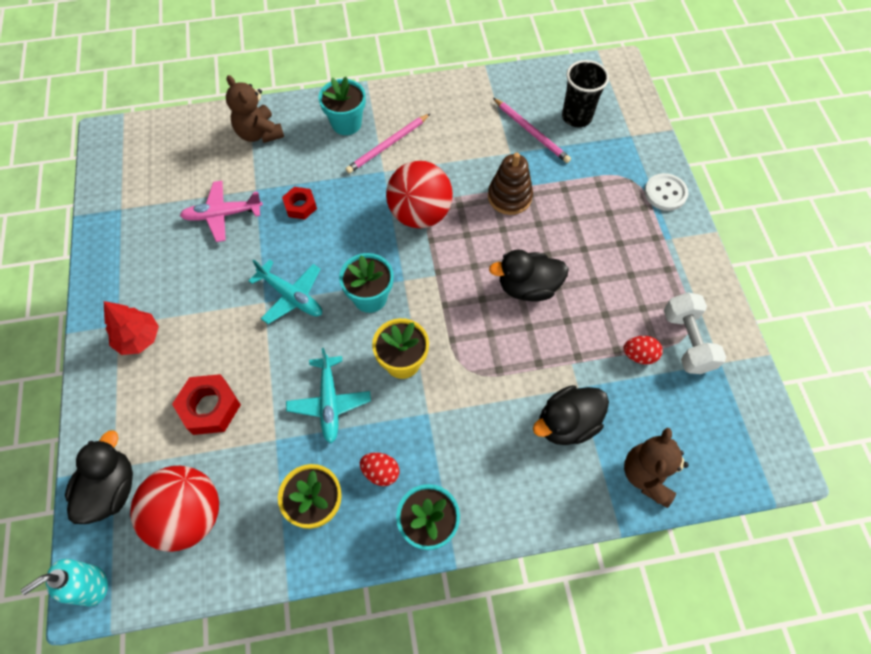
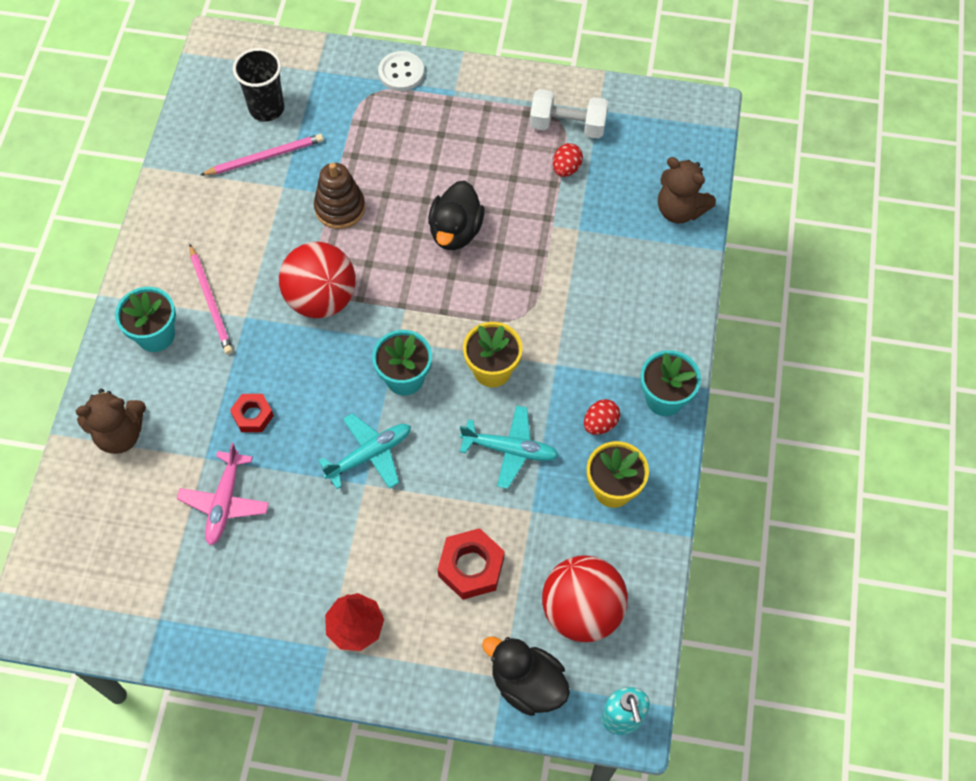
camera: 70 degrees left, 0 degrees up
(567, 423) = (610, 252): black duck -> none

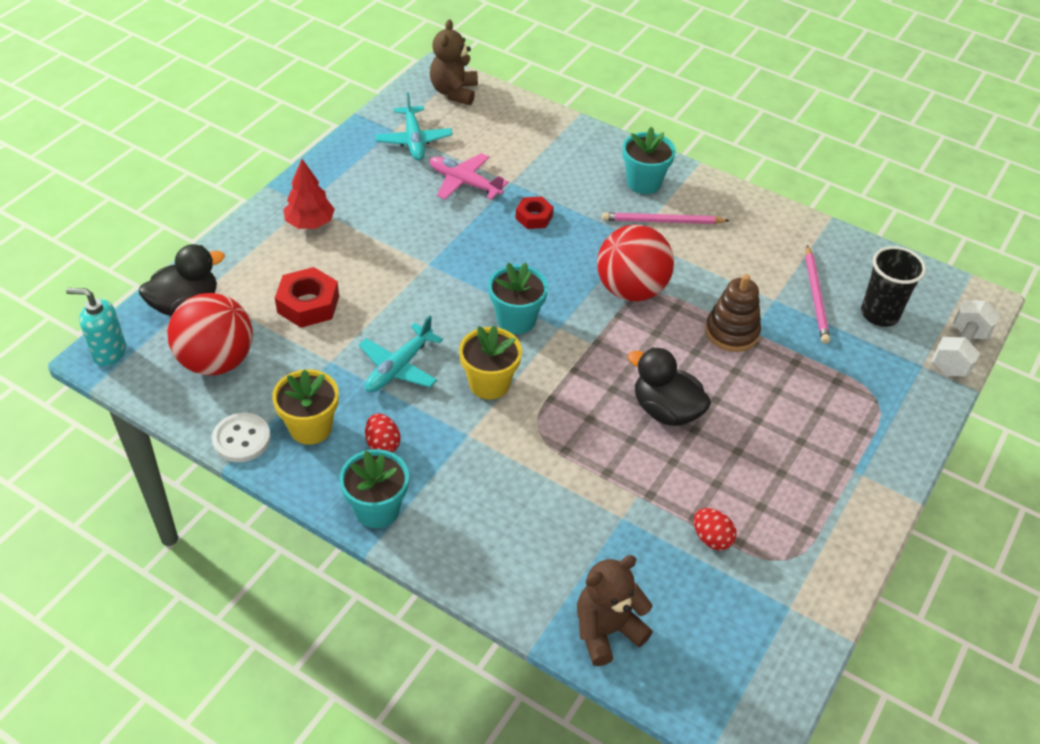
camera: 110 degrees right, 15 degrees down
(120, 434) = (559, 144): brown teddy bear -> brown teddy bear (454, 92)
(369, 455) = (453, 274): turquoise plane -> turquoise plane (414, 140)
(401, 72) = (901, 435): white button -> white button (241, 439)
(567, 125) = (775, 564): white dumbbell -> white dumbbell (959, 352)

